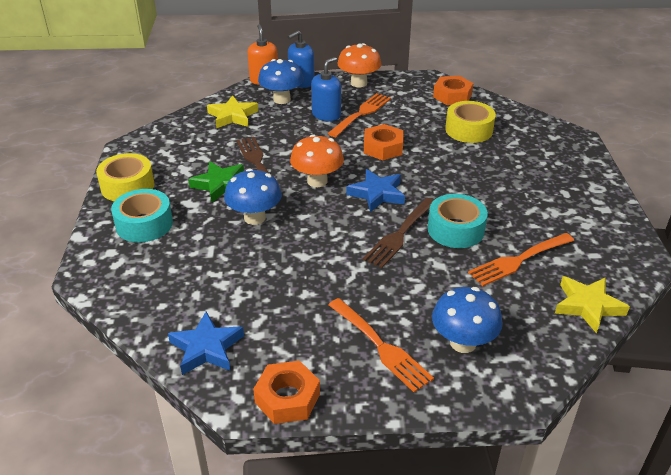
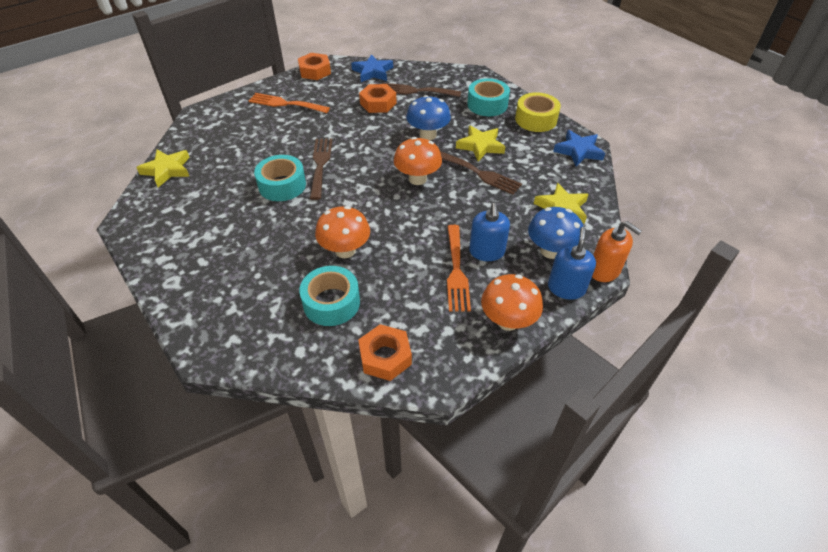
camera: 145 degrees right, 10 degrees up
(193, 282) = (416, 91): none -> brown fork
(220, 185) = (480, 146): green star -> yellow star
(377, 194) = (362, 188): blue star -> blue star (578, 151)
(383, 148) = (397, 236): orange nut -> orange nut (378, 103)
(434, 154) = (345, 250): none -> orange mushroom
(463, 343) = (241, 121): blue mushroom -> none
(469, 130) = (331, 302): yellow tape -> turquoise tape
(518, 260) = (224, 181): orange fork -> none

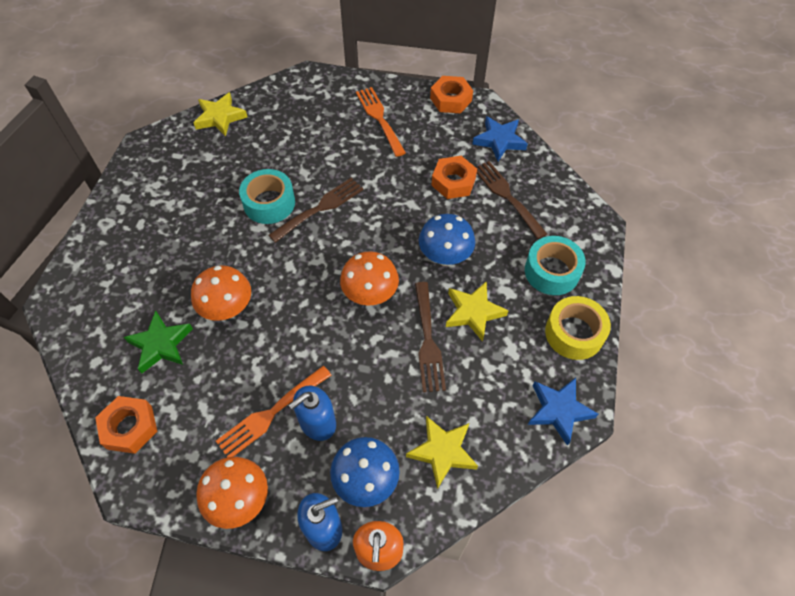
camera: 50 degrees right, 10 degrees up
(331, 302) = (161, 344): turquoise tape -> green star

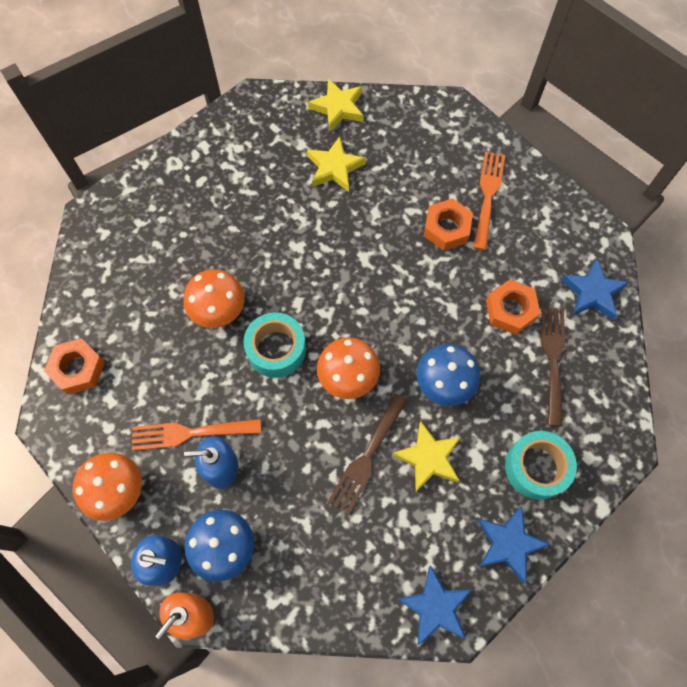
camera: 35 degrees right, 10 degrees up
(161, 344) = (146, 309): green star -> none
(269, 203) = (322, 227): turquoise tape -> turquoise tape (276, 349)
(320, 208) = (364, 260): brown fork -> none
(442, 452) = (304, 569): yellow star -> yellow star (334, 168)
(451, 99) = (577, 215): orange nut -> orange nut (446, 228)
(574, 333) = (508, 544): yellow tape -> blue star

